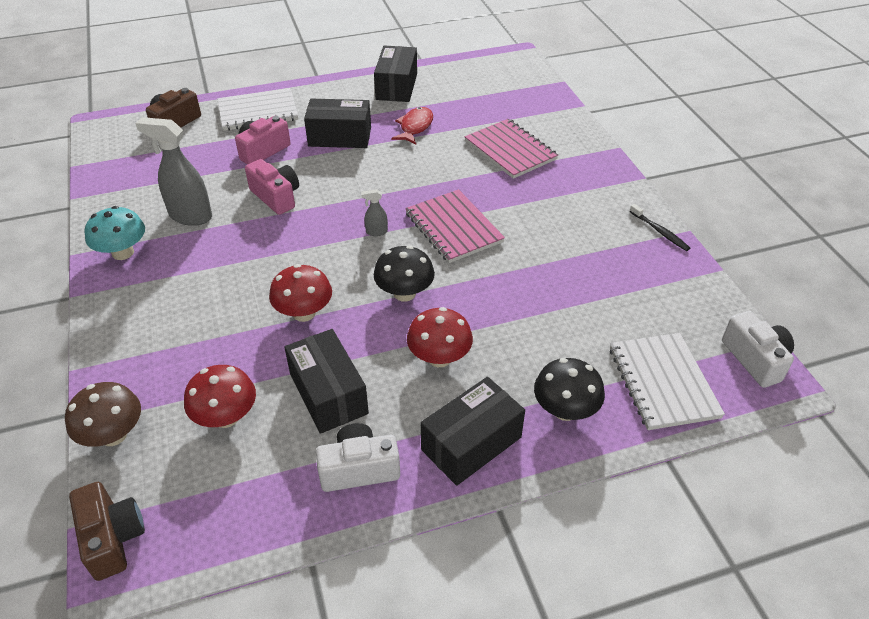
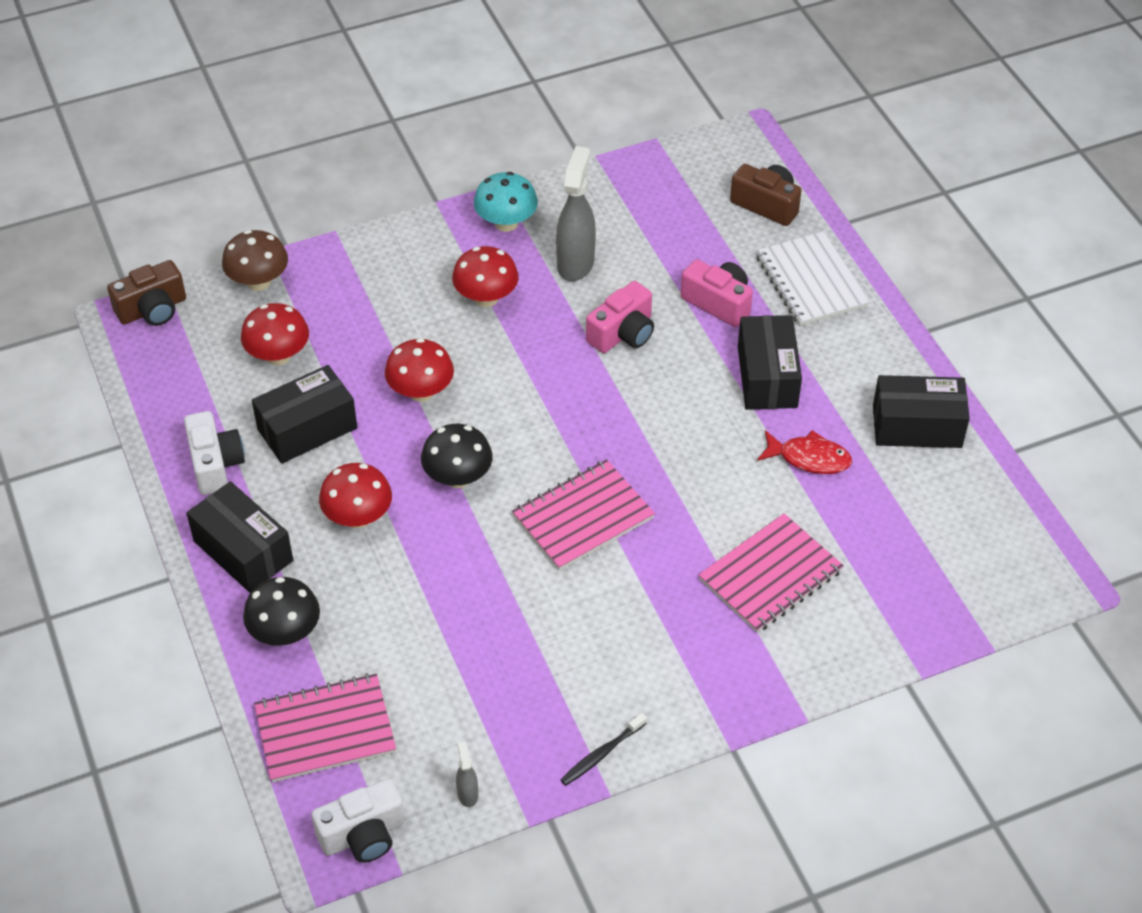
camera: 85 degrees right, 5 degrees up
(207, 268) = (486, 298): none -> red mushroom
(376, 232) = (566, 439): grey spray bottle -> grey spray bottle (467, 793)
(663, 382) = (325, 730): white notebook -> pink notebook

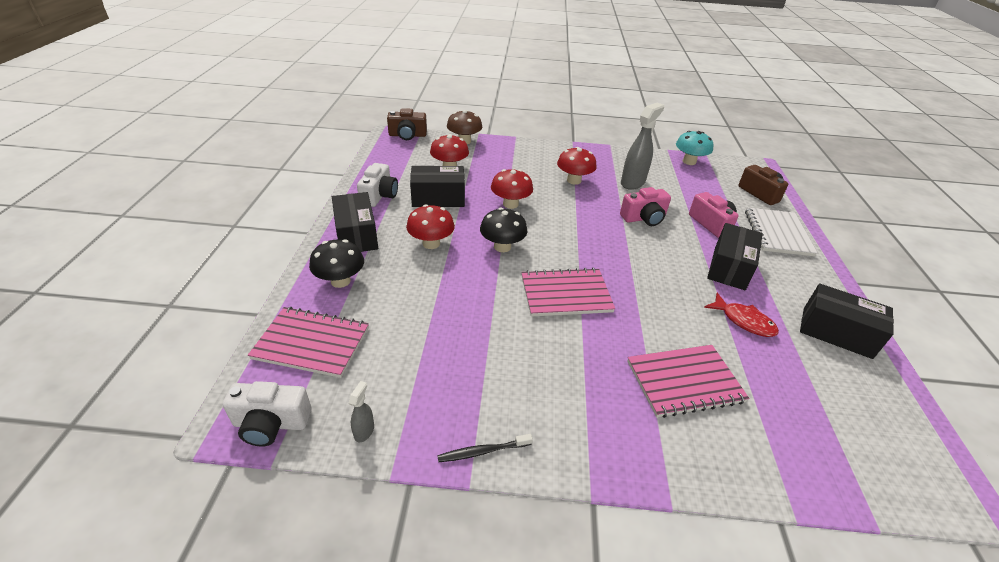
camera: 25 degrees right, 10 degrees down
(506, 223) = (604, 158): turquoise mushroom -> turquoise mushroom (689, 161)

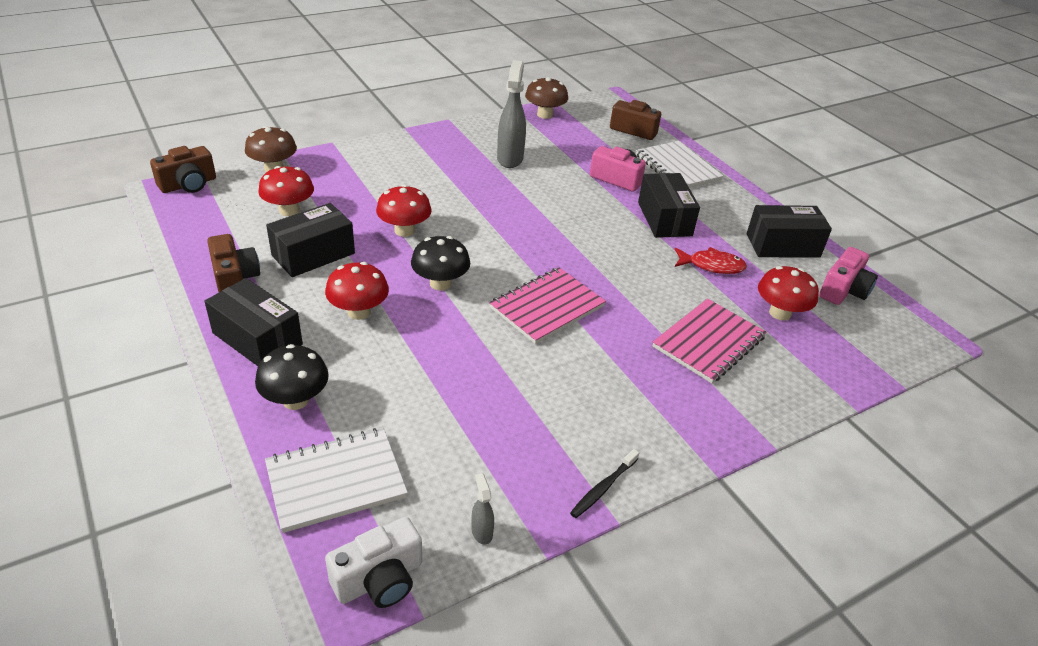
camera: 35 degrees left, 0 degrees up
(312, 343) = (336, 481): pink notebook -> white notebook
(379, 195) = (235, 279): white camera -> brown camera
(574, 180) = (448, 177): red mushroom -> red mushroom (780, 313)
(644, 218) = (552, 195): pink camera -> pink camera (843, 290)
(689, 161) = (545, 115): turquoise mushroom -> brown mushroom

